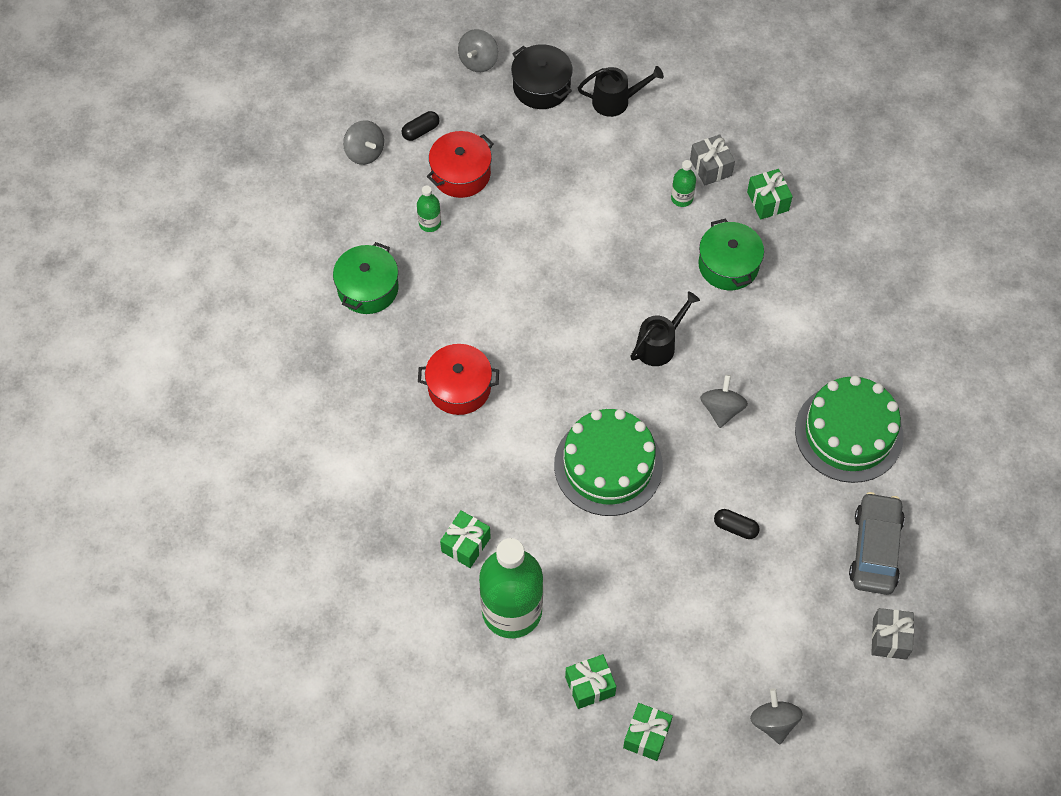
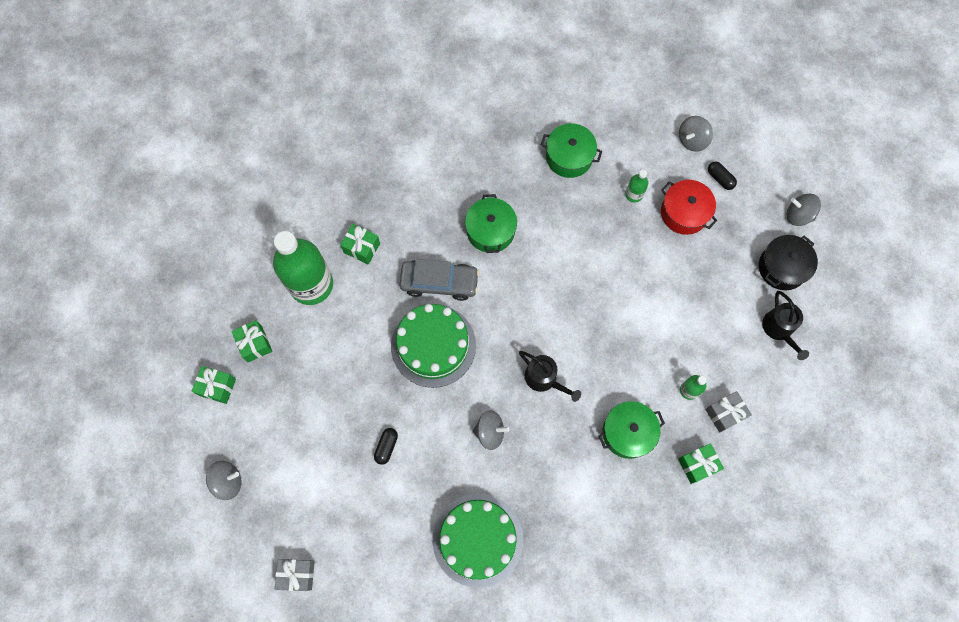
camera: 85 degrees right, 10 degrees up
(459, 387) = (490, 230): red pot -> green pot
(874, 549) = (374, 562): grey car -> grey car (439, 282)

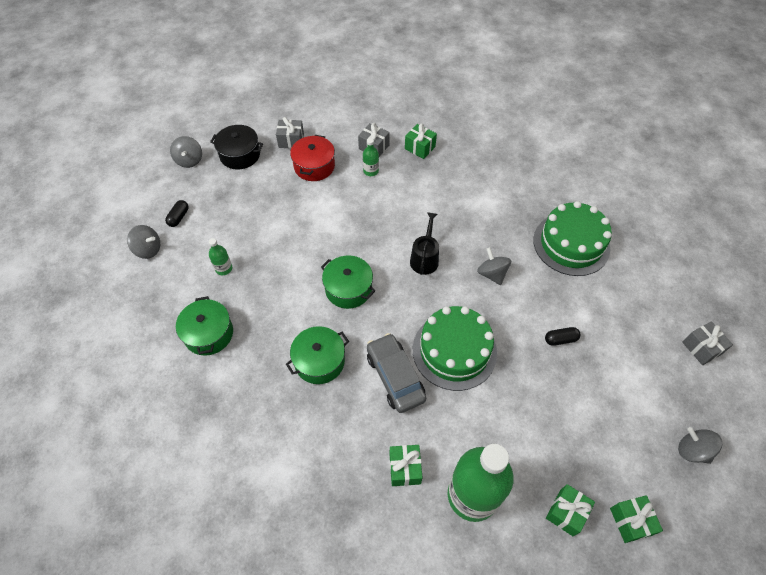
camera: 120 degrees left, 15 degrees down
(628, 432) = (427, 192): green pot -> green pot (348, 289)
(684, 213) = (224, 228): red pot -> red pot (314, 166)
(779, 329) = (291, 140): black watering can -> grey gift

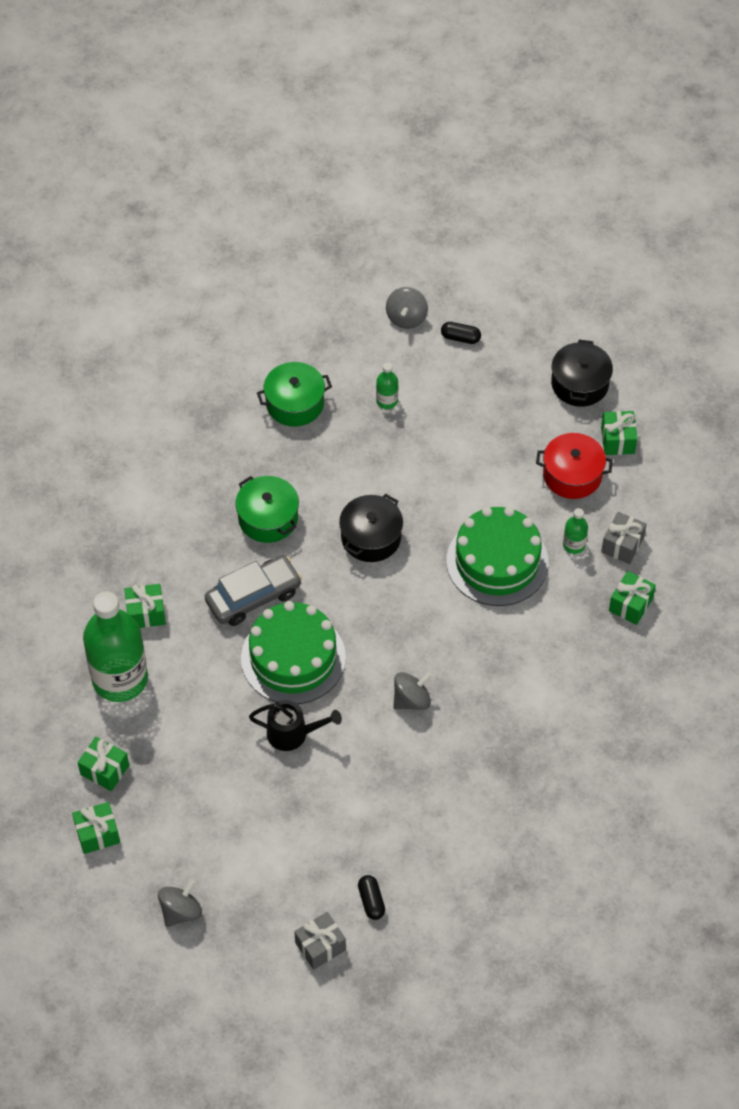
camera: 85 degrees right, 0 degrees up
(189, 160) = (560, 328): grey spinning top -> none
(291, 140) = (617, 440): grey gift -> green gift
(348, 289) = (371, 537): green pot -> black pot
(425, 258) = (427, 620): black watering can -> black watering can (292, 733)
(560, 339) = (319, 777): black capsule -> black capsule (371, 901)
(571, 244) = (474, 801): green cake -> green cake (497, 561)

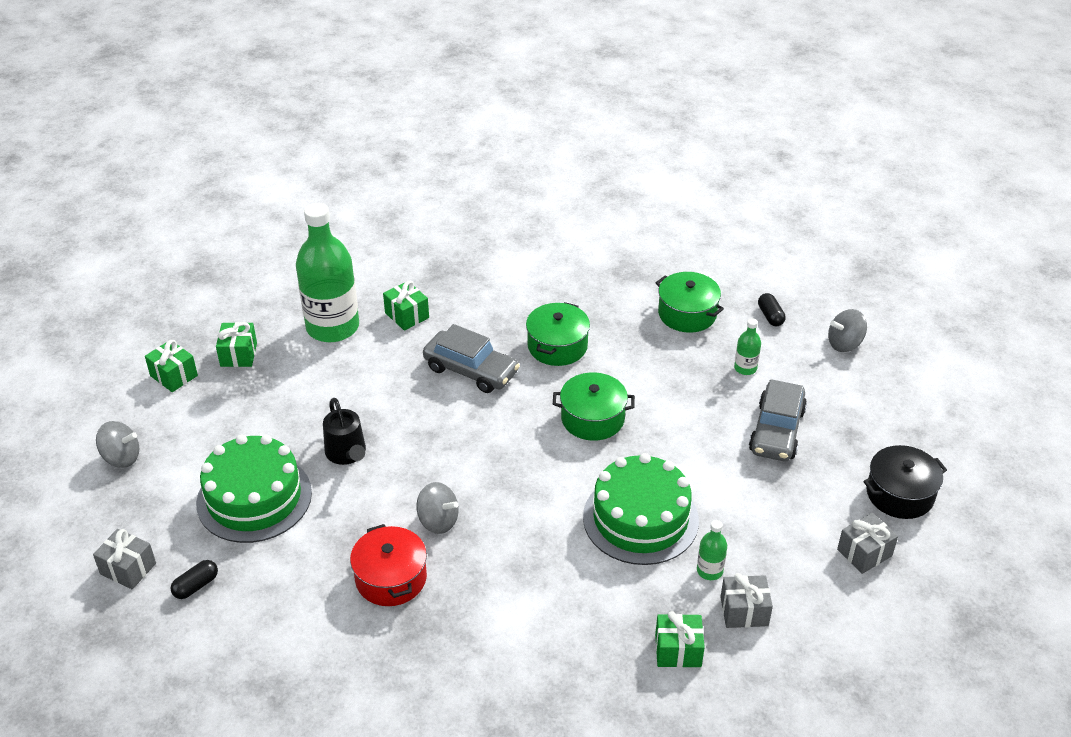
camera: 60 degrees right, 15 degrees down
(293, 658) = (426, 421): green cake -> green cake (254, 498)
(371, 537) = (592, 418): black pot -> green pot
(460, 338) = (861, 387): black capsule -> black capsule (770, 316)
(468, 421) = (777, 431): none -> grey car
(572, 475) = (790, 534): red pot -> red pot (391, 578)
(617, 440) = (864, 553): green gift -> grey gift

